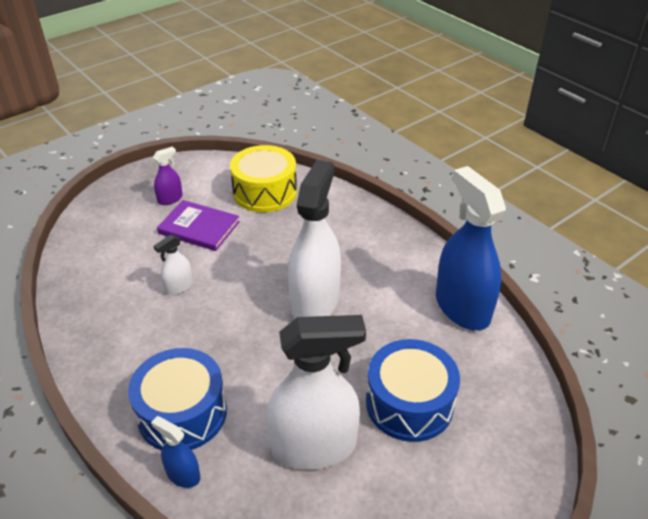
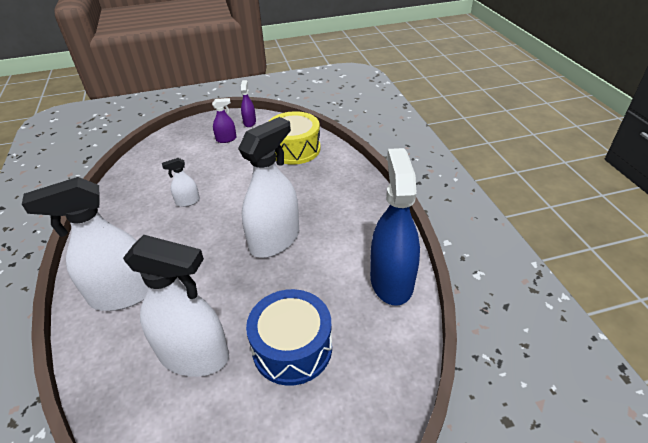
camera: 25 degrees right, 0 degrees up
(182, 413) = (124, 294): blue drum -> white spray bottle
(183, 474) = (90, 340): blue spray bottle -> none
(185, 171) = (249, 122): none -> purple spray bottle
(199, 228) = (231, 163): purple book -> none

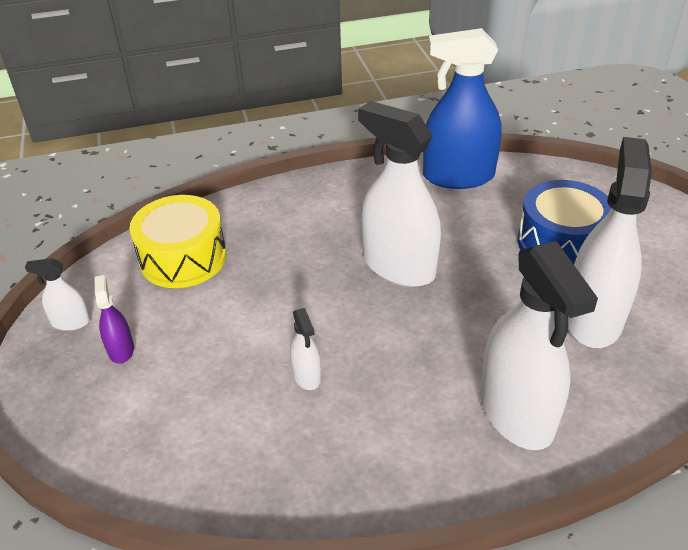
camera: 90 degrees left, 0 degrees up
(249, 122) = (71, 322): purple spray bottle -> white spray bottle

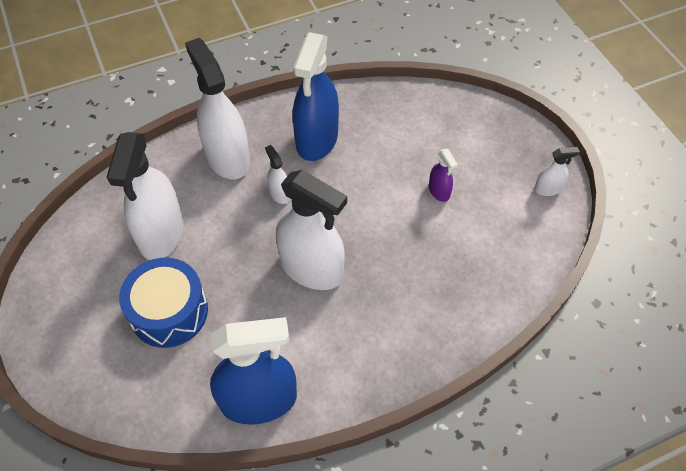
camera: 170 degrees right, 15 degrees up
(121, 350) = (498, 172): purple spray bottle -> purple spray bottle (439, 191)
(183, 258) = (496, 257): yellow drum -> none
(307, 375) = (364, 167): white spray bottle -> white spray bottle (279, 193)
(371, 428) = (317, 139): none -> blue spray bottle

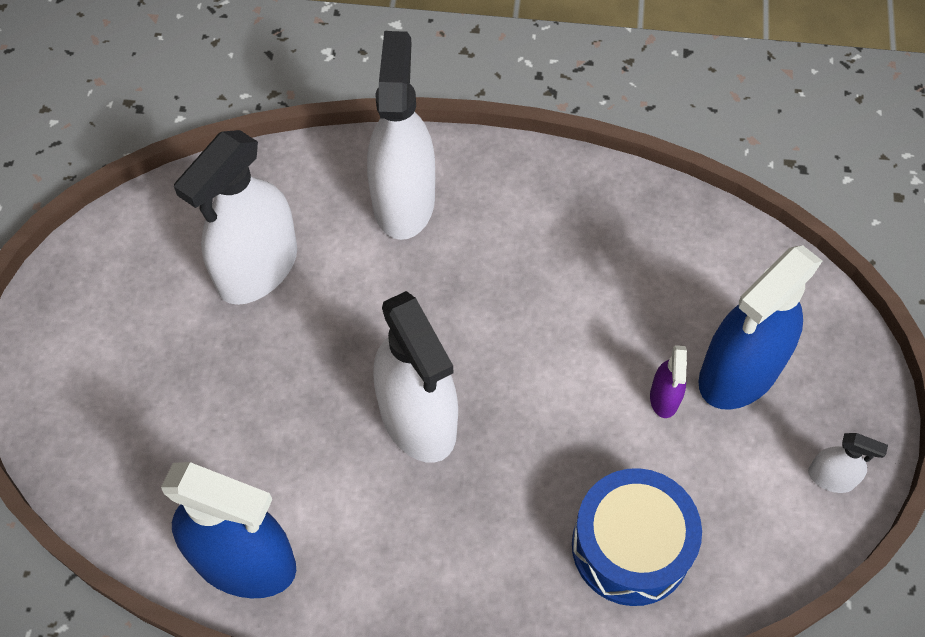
camera: 30 degrees right, 5 degrees up
(169, 312) = (206, 381): blue drum -> blue drum (631, 546)
(279, 193) = (441, 288): white spray bottle -> none
(317, 139) = (540, 232): blue spray bottle -> blue spray bottle (739, 372)

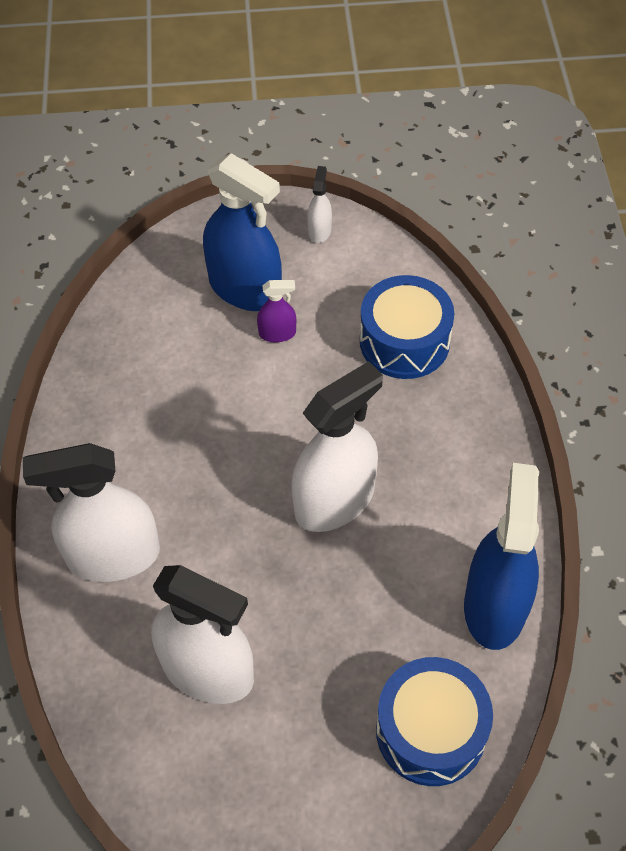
camera: 100 degrees left, 5 degrees down
(130, 459) = (430, 731): none -> blue drum

